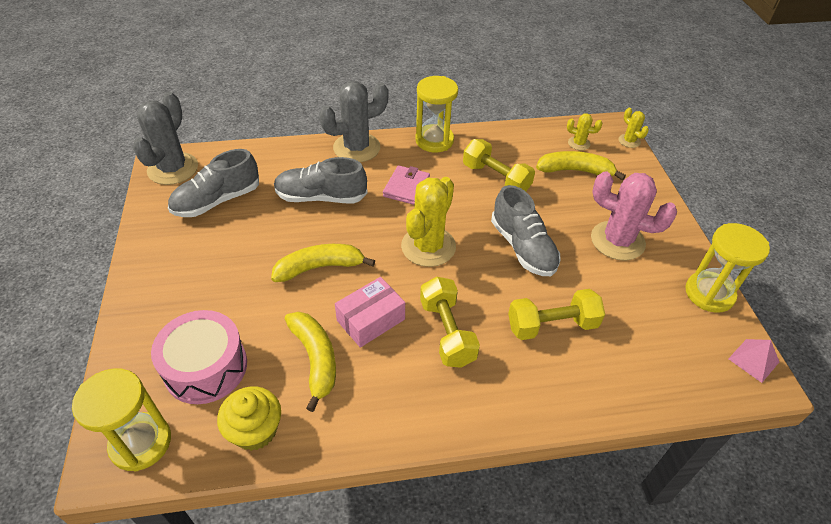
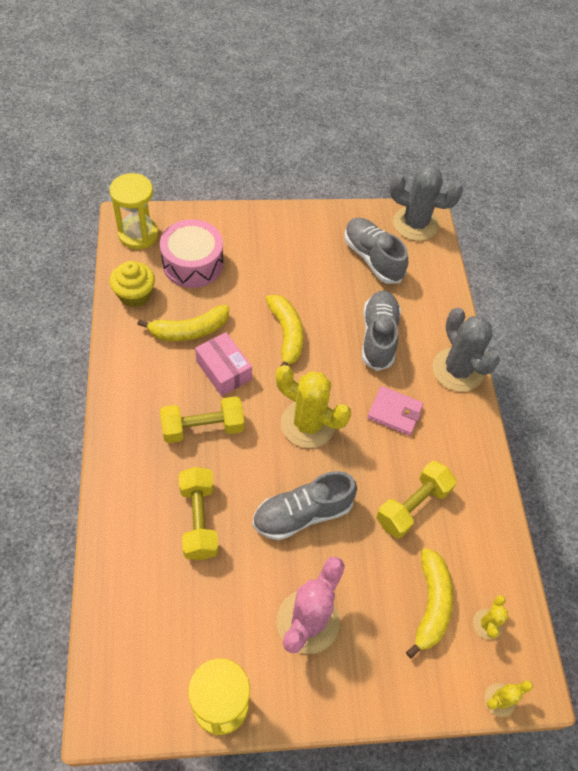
camera: 90 degrees right, 10 degrees up
(434, 140) = (477, 448): yellow hourglass -> none
(753, 360) = (128, 717): pink pyramid -> none

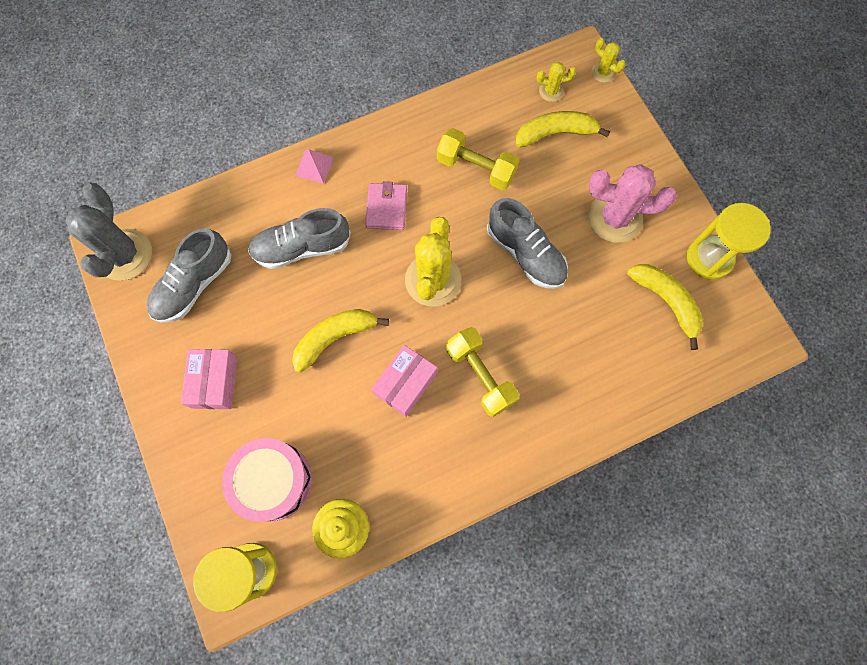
camera: 105 degrees left, 15 degrees up
(189, 331) = (370, 441): yellow banana -> yellow banana (666, 302)
(199, 520) = (573, 338): yellow dumbbell -> none
(286, 250) = (214, 382): none -> pink box
(457, 370) = (314, 166): grey cactus -> pink pyramid

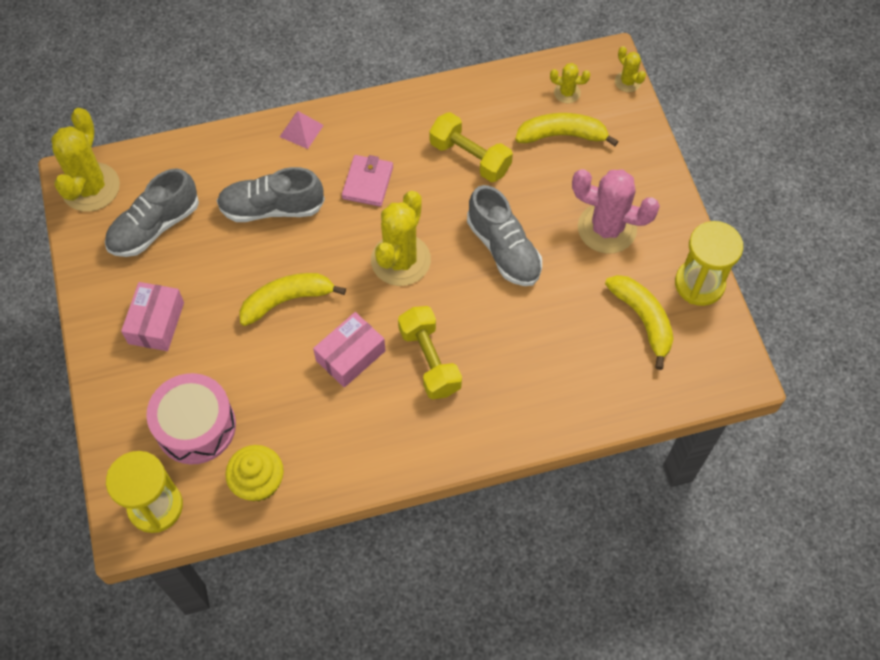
camera: 10 degrees right, 10 degrees down
(124, 255) = (91, 187): grey cactus -> yellow cactus

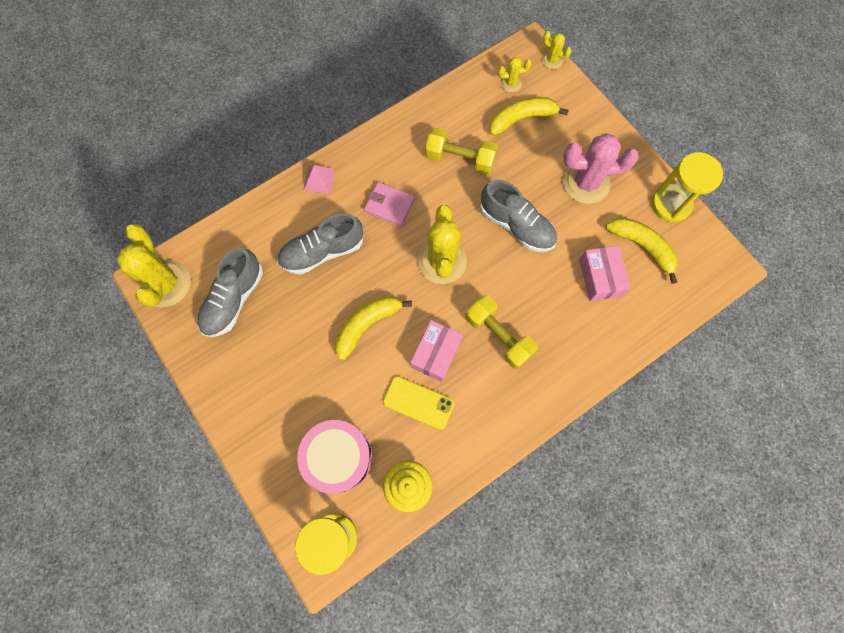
camera: 20 degrees left, 10 degrees up
(156, 323) = (269, 381): pink box -> pink box (600, 277)
(308, 400) = (418, 402): none -> yellow phone
(367, 182) = (389, 205): pink wallet -> pink wallet turned 60 degrees counterclockwise

